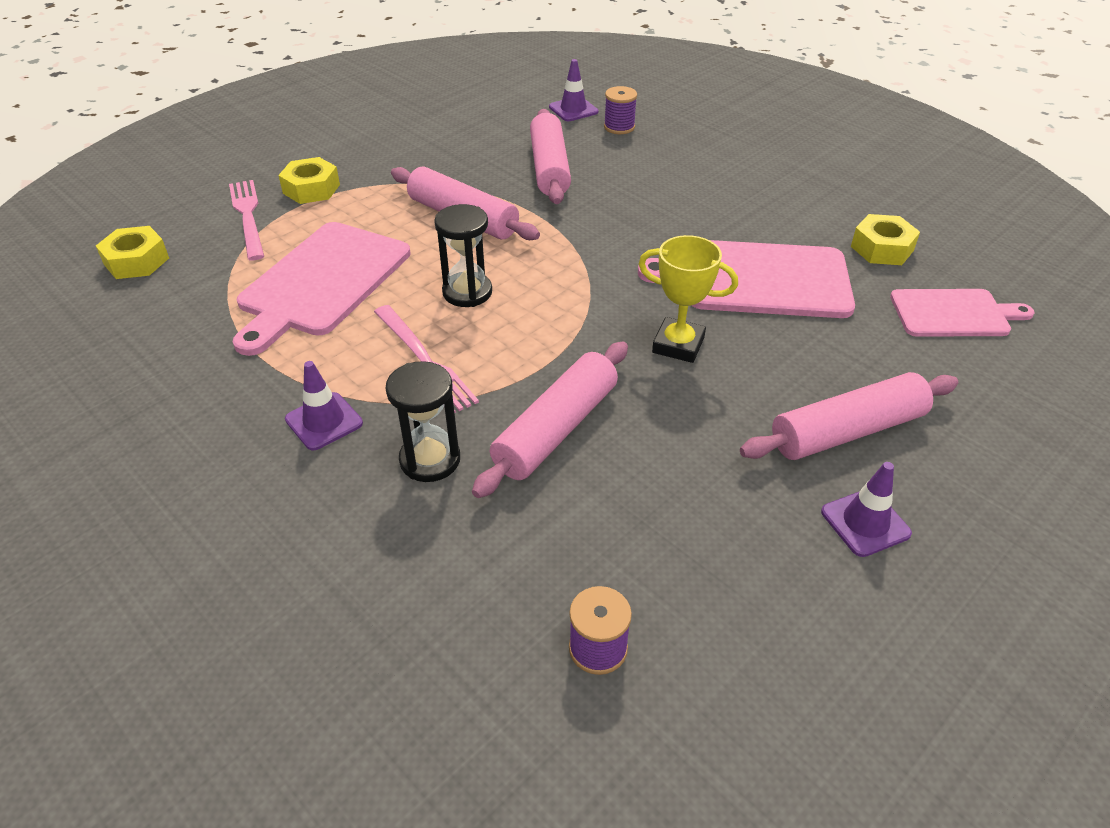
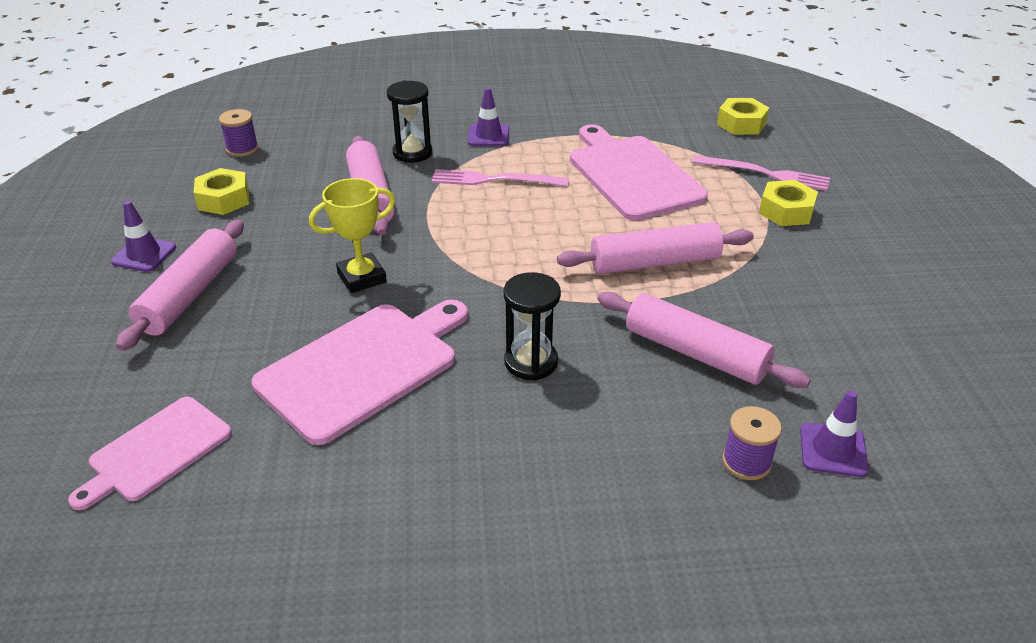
camera: 130 degrees right, 5 degrees down
(467, 292) = (545, 222): black hourglass -> black hourglass (531, 362)
(882, 248) = (280, 489): yellow nut -> yellow nut (224, 199)

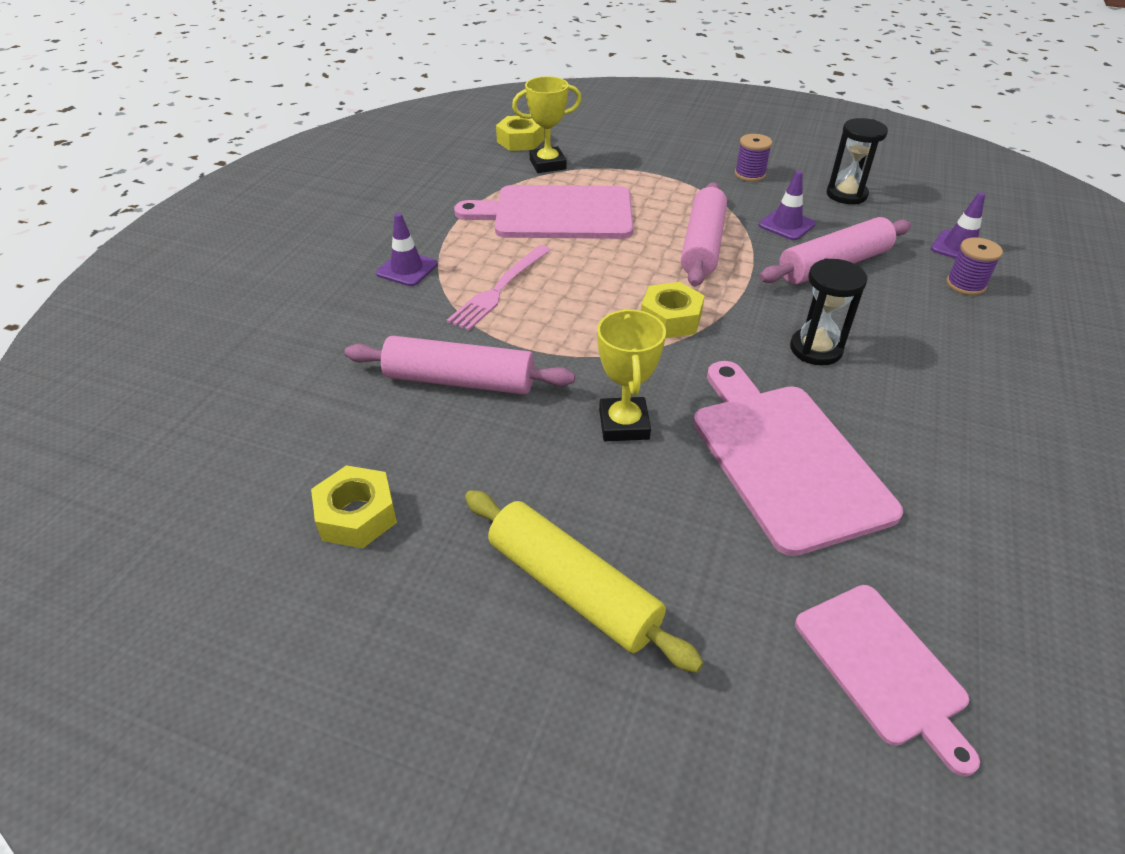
camera: 65 degrees left, 5 degrees up
(144, 254) = (439, 629): purple traffic cone -> purple traffic cone (786, 225)
(190, 295) = (573, 588): pink rolling pin -> yellow rolling pin
(242, 149) = (232, 472): purple spool -> purple spool (750, 174)
(412, 153) = (392, 328): black hourglass -> black hourglass (846, 195)
(714, 148) = (547, 164): none -> yellow trophy
(765, 174) = (607, 157): pink fork -> none
(786, 211) = (667, 167): yellow nut -> yellow nut (671, 319)

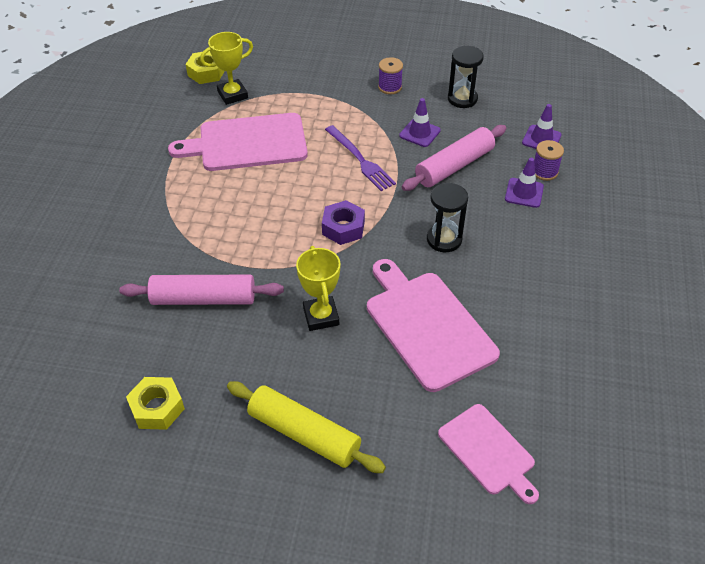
camera: 10 degrees left, 5 degrees up
(407, 269) = (144, 209): purple traffic cone -> purple traffic cone (524, 193)
(499, 289) = (217, 218): pink fork -> none
(671, 319) = (343, 228): yellow nut -> purple nut
(703, 245) = (360, 160): pink rolling pin -> purple fork

